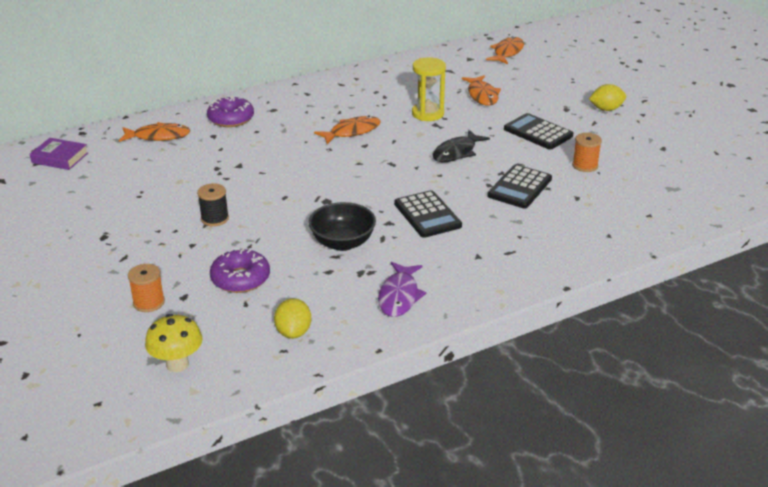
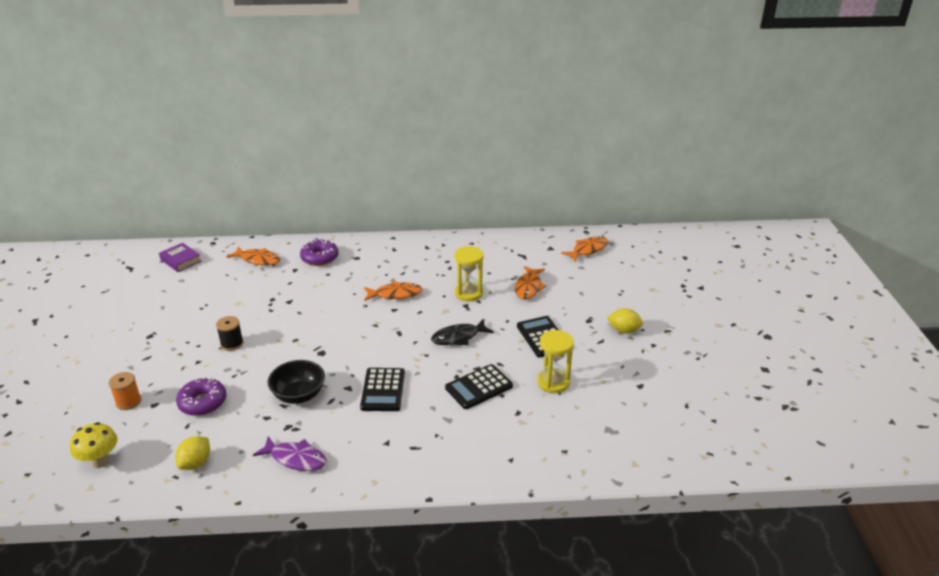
camera: 25 degrees right, 0 degrees up
(399, 296) = (295, 459): purple fish -> purple fish turned 105 degrees counterclockwise
(585, 165) = (553, 382): orange spool -> yellow hourglass

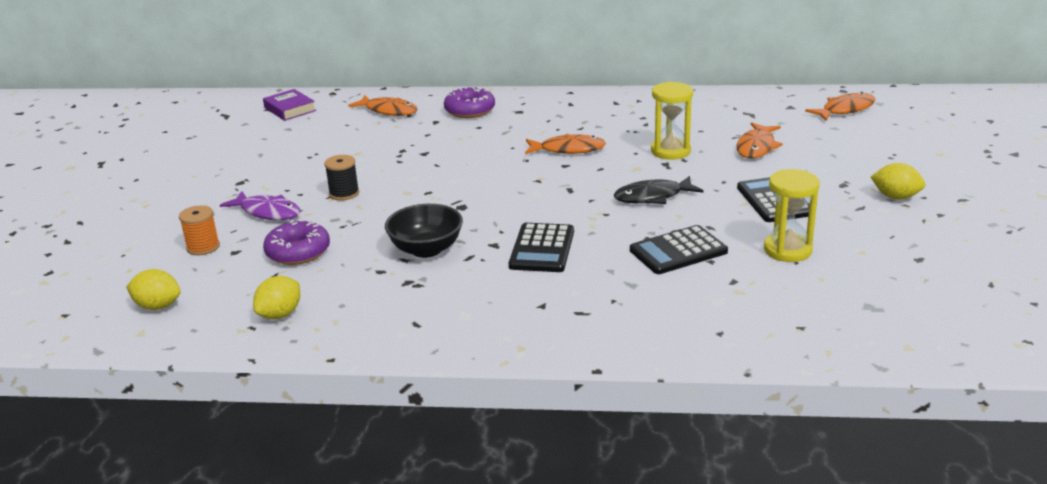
camera: 10 degrees right, 5 degrees down
(100, 461) = (158, 306): yellow mushroom -> yellow lemon
(295, 459) = (414, 316): purple fish -> purple fish (267, 212)

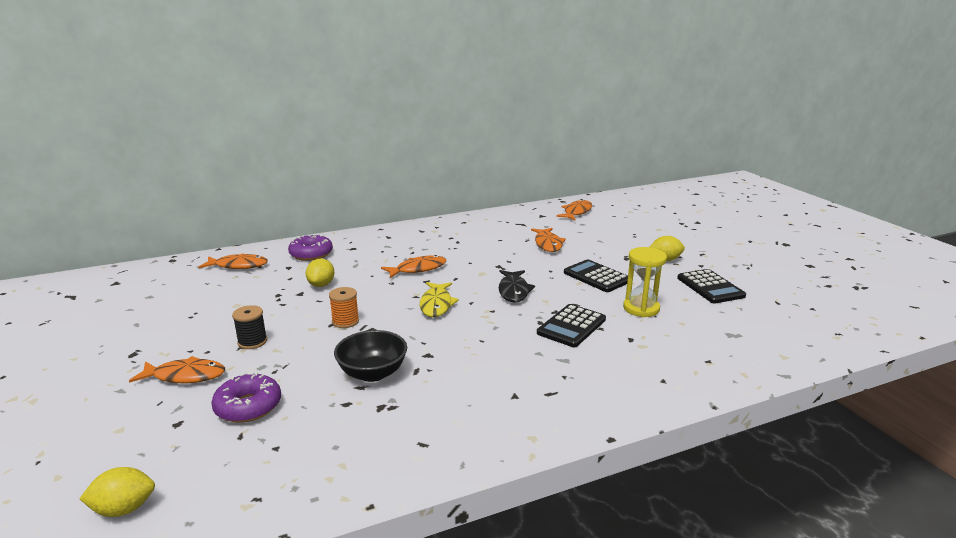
camera: 30 degrees left, 5 degrees down
(203, 247) = (136, 428): orange spool -> orange spool (345, 321)
(267, 212) = (185, 376): purple fish -> orange fish
(280, 314) = (278, 475): yellow lemon -> yellow lemon (321, 285)
(290, 109) = (138, 280): purple book -> none
(542, 249) = (470, 349): black calculator -> black calculator (710, 287)
(551, 194) = (436, 304): none -> yellow fish
(653, 197) = (514, 291): black fish -> black fish turned 45 degrees counterclockwise
(670, 151) = (493, 257): yellow hourglass -> none

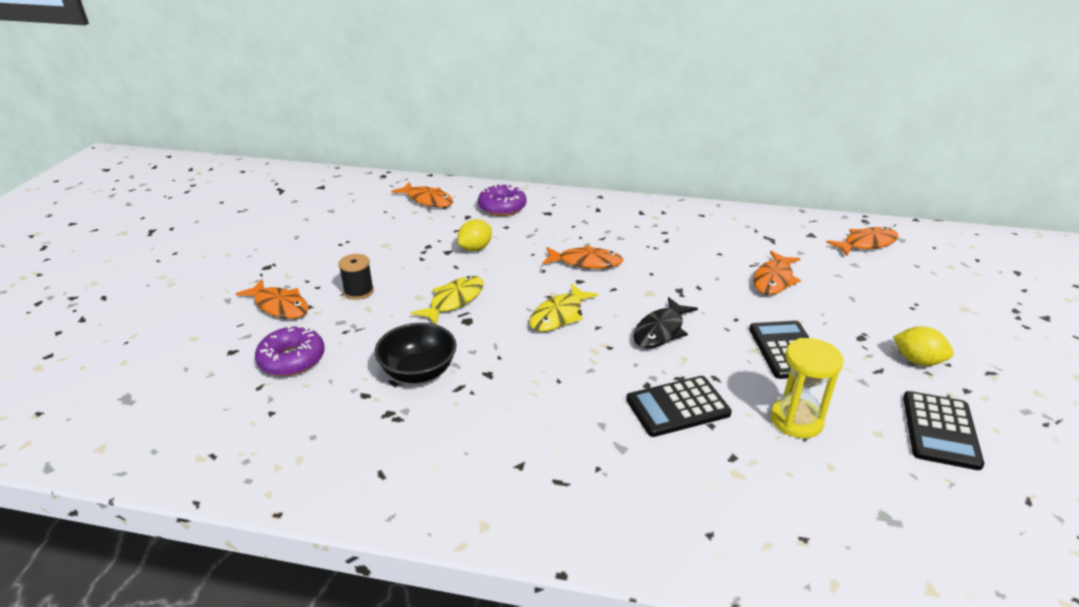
camera: 35 degrees right, 10 degrees up
(124, 509) = (131, 414): yellow lemon -> none
(345, 321) = (454, 301): orange spool -> yellow fish

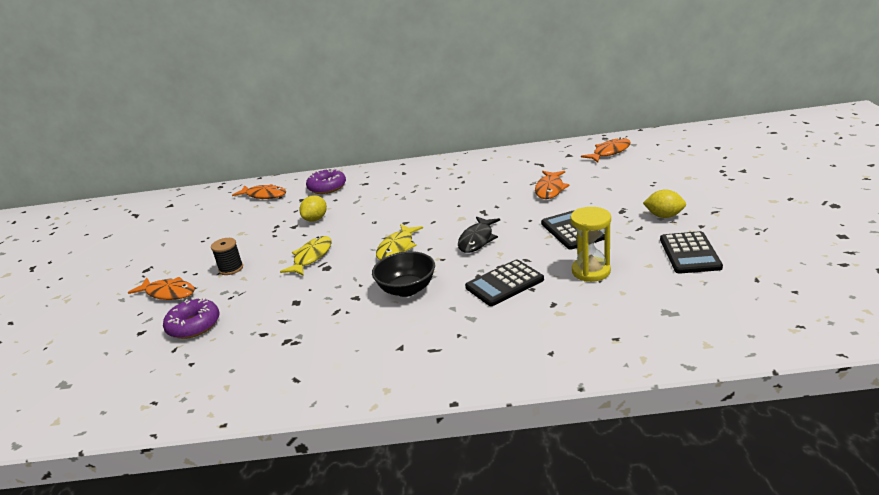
camera: 10 degrees left, 5 degrees down
(418, 372) = (300, 309): black bowl -> black bowl (407, 289)
(586, 262) = (406, 209): orange fish -> none

